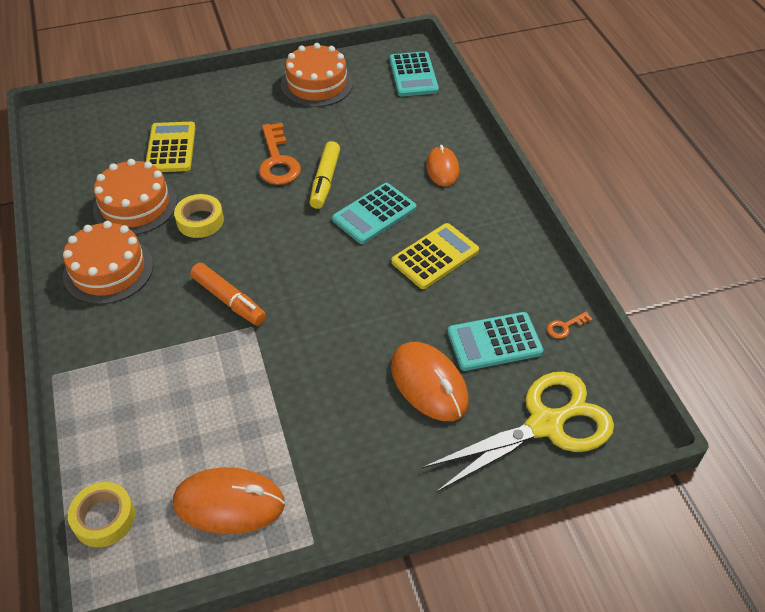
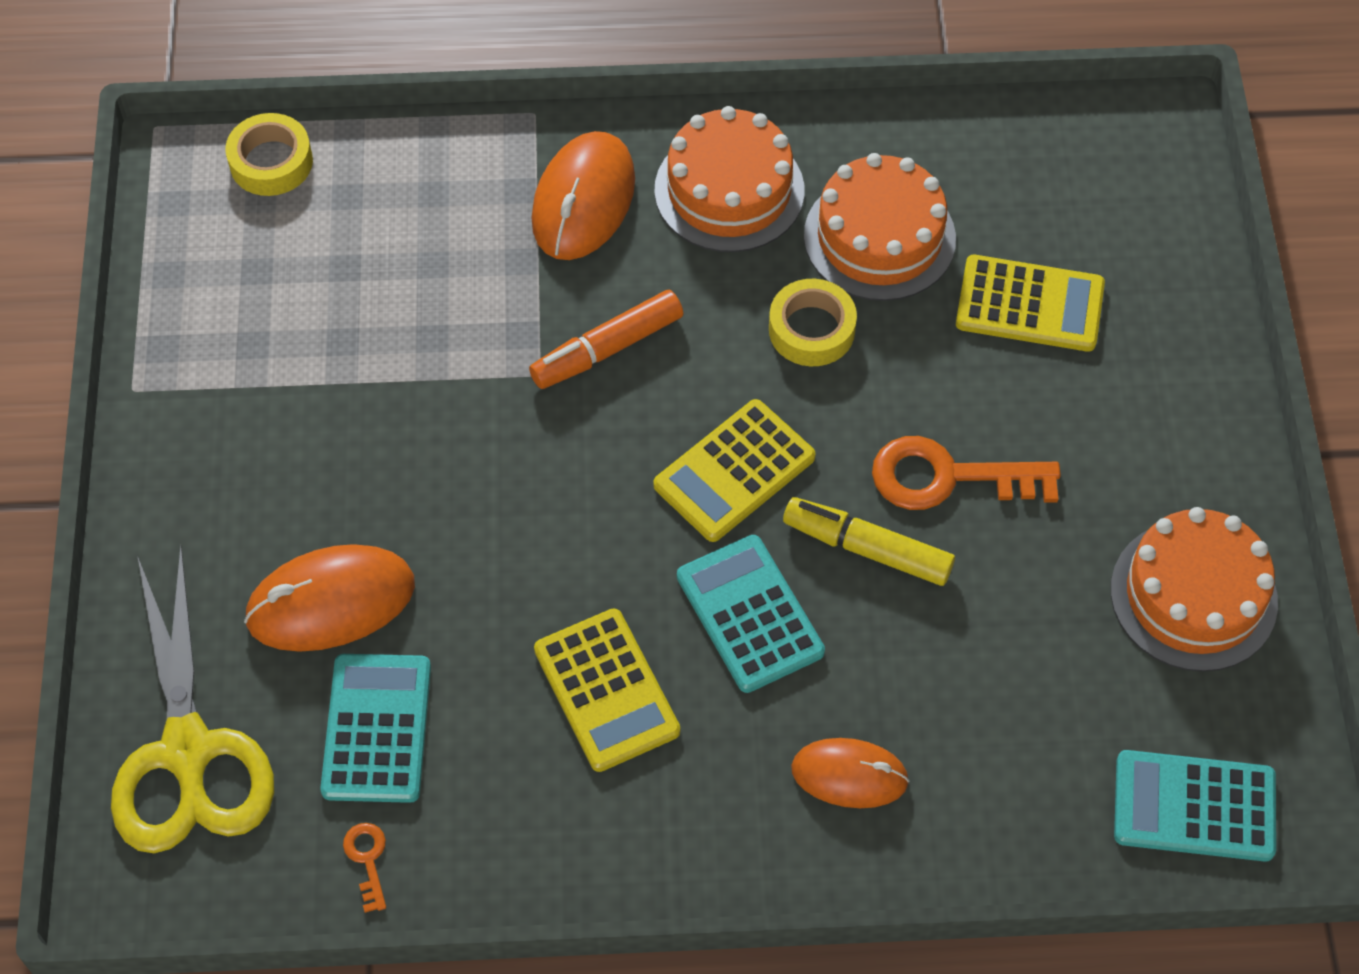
camera: 105 degrees right, 10 degrees up
(229, 503) = (233, 301): orange mouse -> orange mouse (583, 200)
(295, 234) = (734, 472): none -> yellow calculator

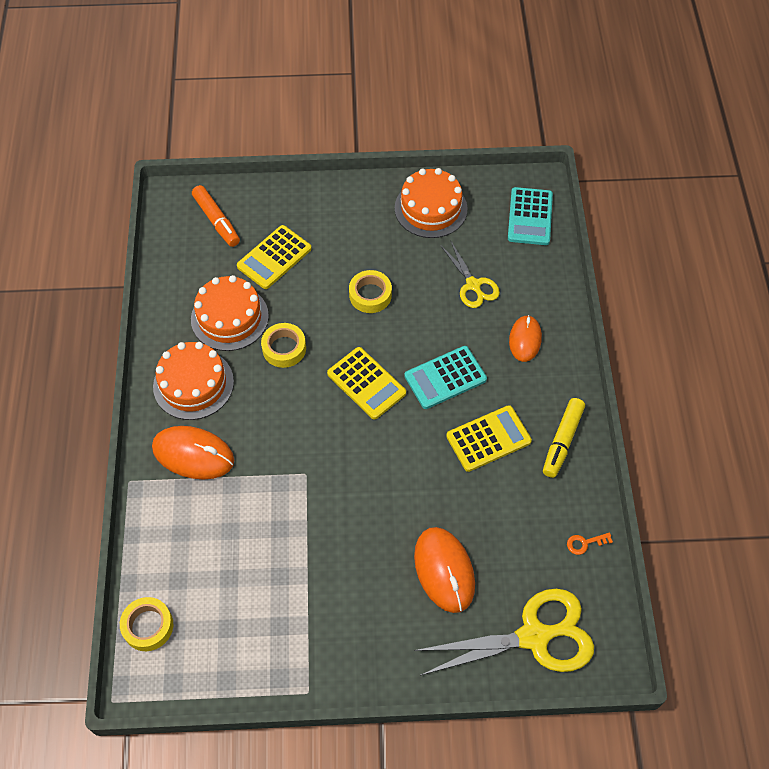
camera: 90 degrees left, 0 degrees up
(376, 728) = (515, 543): turquoise calculator -> none
(607, 349) = (291, 441): orange marker -> orange marker (216, 221)
(867, 548) = (409, 329): yellow marker -> yellow marker (562, 441)
(948, 477) = (370, 295): orange key -> yellow tape
(988, 676) = (473, 285): none -> yellow scissors
(1029, 304) = (274, 258): yellow calculator -> yellow calculator turned 150 degrees counterclockwise

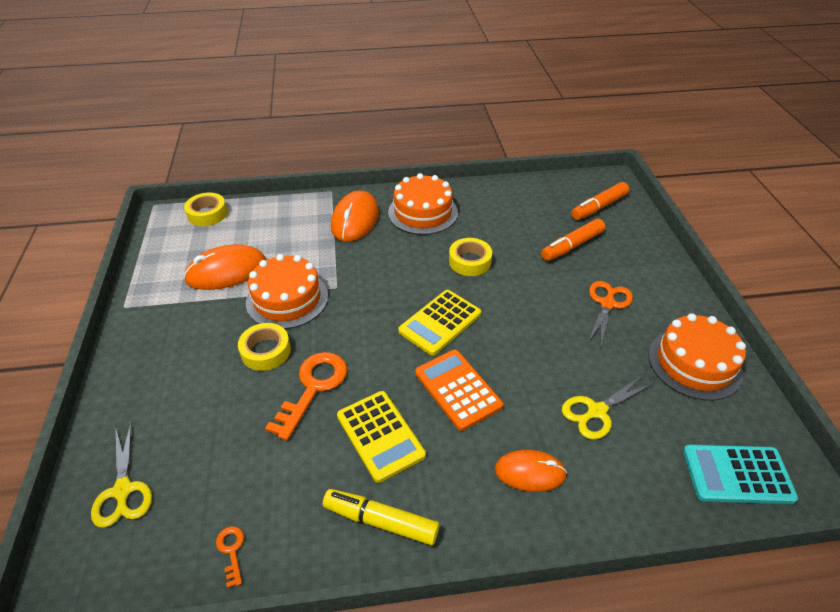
camera: 85 degrees right, 15 degrees down
(229, 317) = (495, 225): orange cake -> orange cake (287, 299)
(274, 258) = (572, 246): yellow calculator -> orange marker
(358, 249) = (607, 304): none -> orange scissors
(370, 295) = (550, 318): yellow tape -> yellow tape (266, 351)
(435, 491) = (313, 388): none -> orange key
(444, 570) = (220, 400): orange mouse -> orange mouse (226, 271)
(445, 378) = (457, 389): turquoise calculator -> orange calculator
(533, 636) = (123, 490): yellow scissors -> yellow scissors, size x0.57

